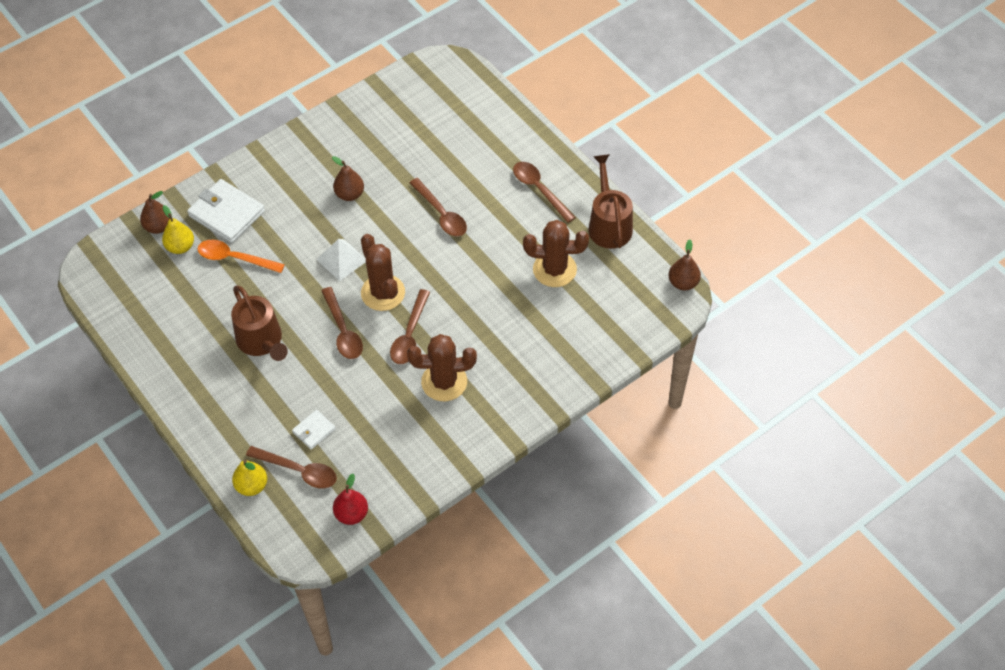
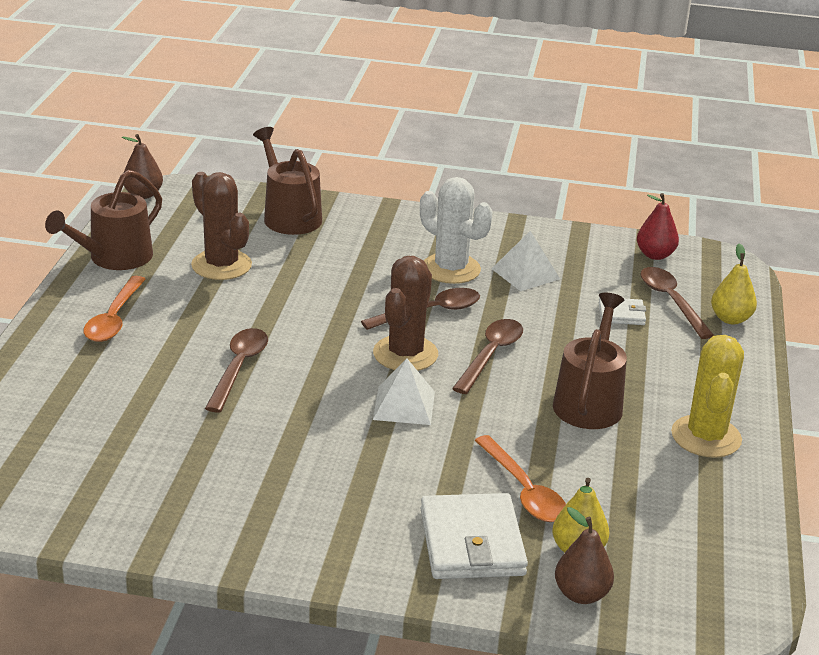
camera: 135 degrees left, 25 degrees down
(184, 367) = (706, 437): none -> yellow cactus
(349, 194) = (299, 453): brown pear -> none
(402, 418) = (525, 273): none -> white pyramid
(444, 382) = (451, 269): brown cactus -> white cactus
(539, 190) = (114, 318): brown spoon -> orange spoon
(586, 342) = (289, 216): none -> brown watering can

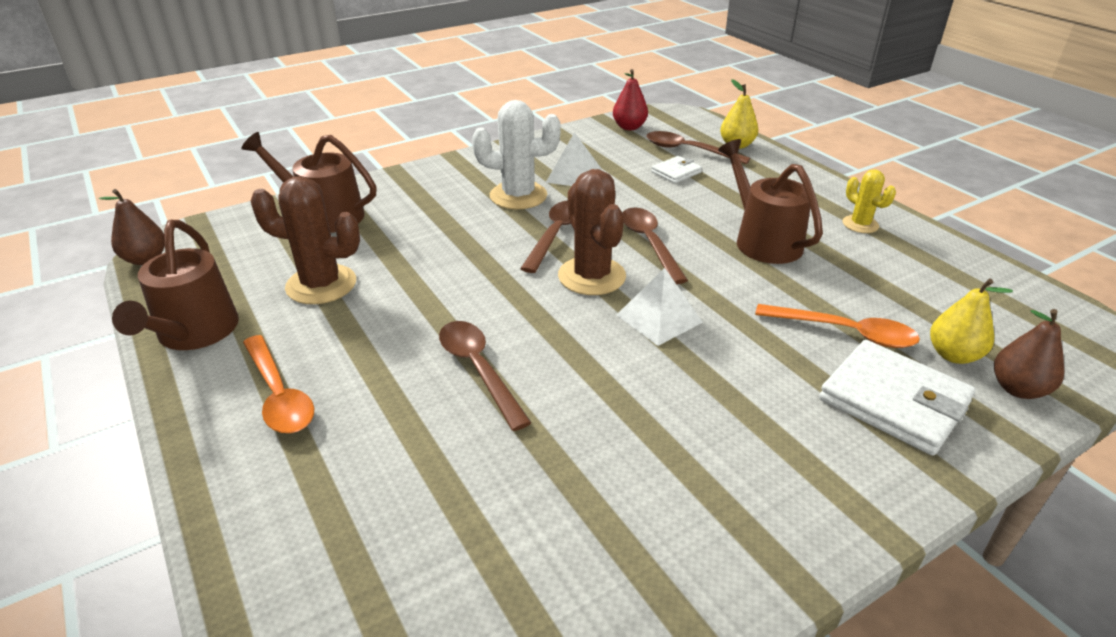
camera: 40 degrees left, 5 degrees up
(706, 437) = (860, 224): yellow cactus -> yellow cactus, size x0.57

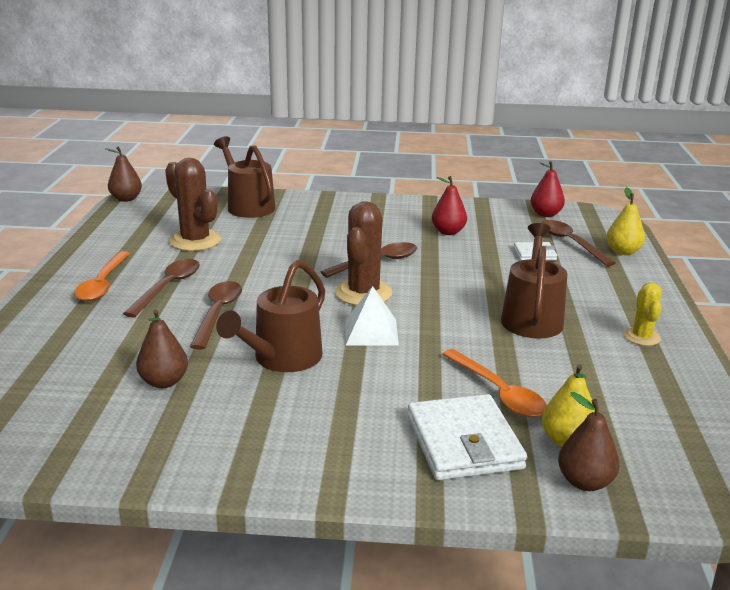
camera: 35 degrees right, 10 degrees down
(194, 333) = (102, 241): brown watering can -> brown watering can (282, 358)
(518, 196) = (387, 232): white cactus -> none
(542, 493) = (164, 382): none -> brown pear
(573, 175) = (448, 232): white pyramid -> red pear
(649, 243) = (437, 289): brown spoon -> brown spoon (168, 287)

